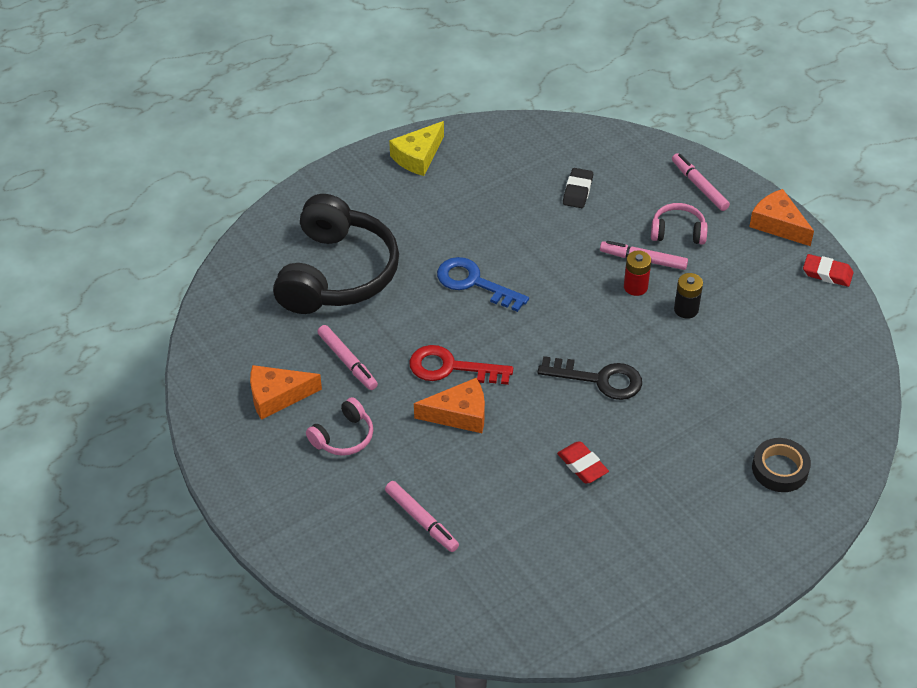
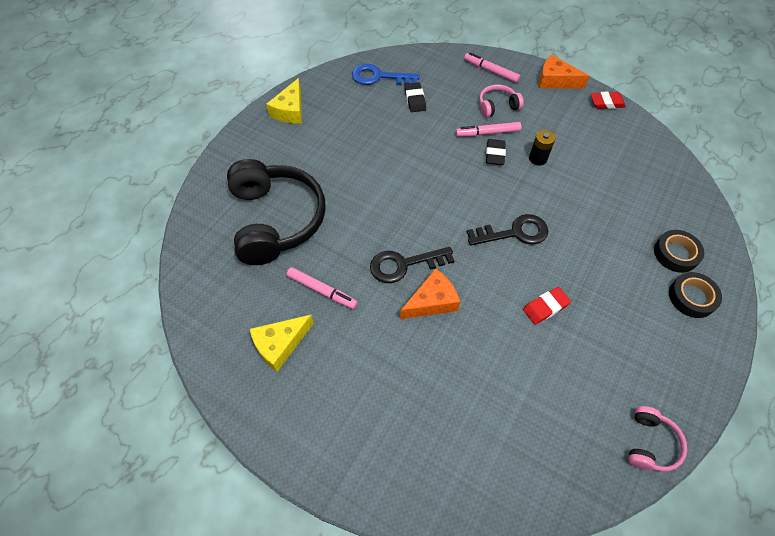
camera: 25 degrees left, 10 degrees up
(277, 396) = (280, 344): orange cheese -> yellow cheese
(343, 437) = (353, 359): pink headphones -> pink headphones (650, 443)
(421, 520) = (456, 410): pink marker -> none
(451, 368) = (404, 265): red key -> black key
(474, 283) = (382, 191): blue key -> blue key (379, 77)
(582, 465) = (545, 307): red eraser -> red eraser turned 60 degrees counterclockwise
(635, 287) = (495, 154): red battery -> black eraser
(762, 518) = (692, 297): none -> black tape

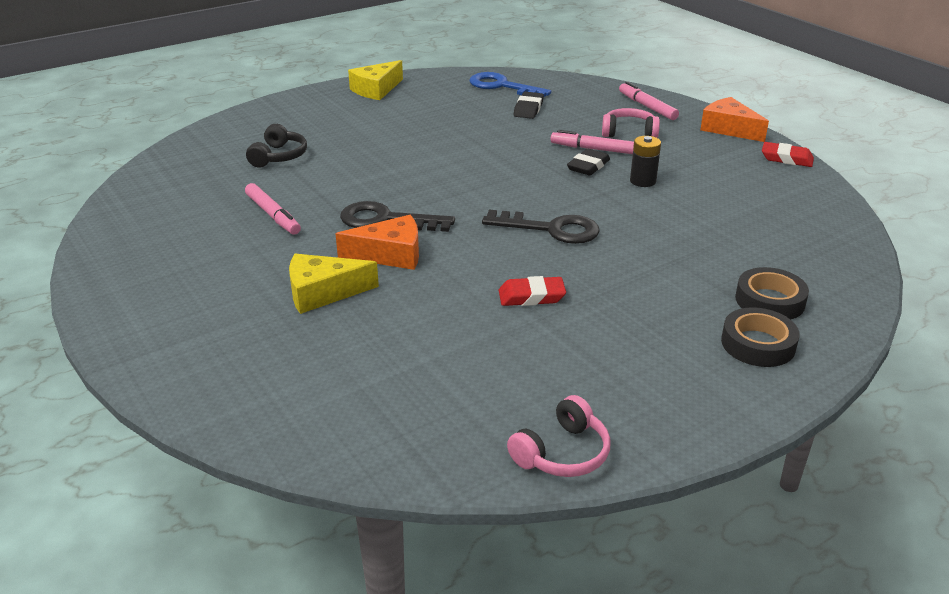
camera: 25 degrees right, 25 degrees down
(276, 220) = (279, 156): black headphones -> black headphones, size x0.45
(280, 344) = (186, 240): yellow cheese -> yellow cheese (323, 292)

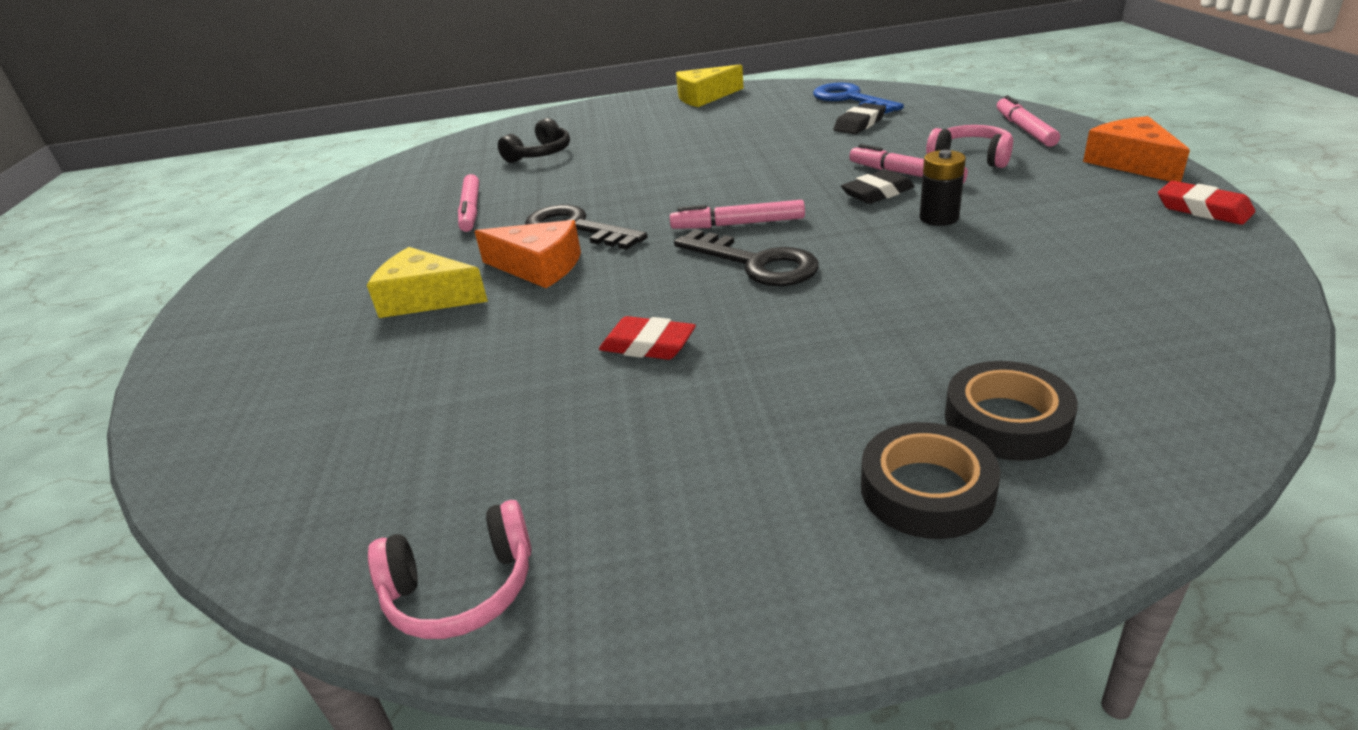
camera: 30 degrees right, 0 degrees up
(511, 201) = (738, 224): none -> pink marker

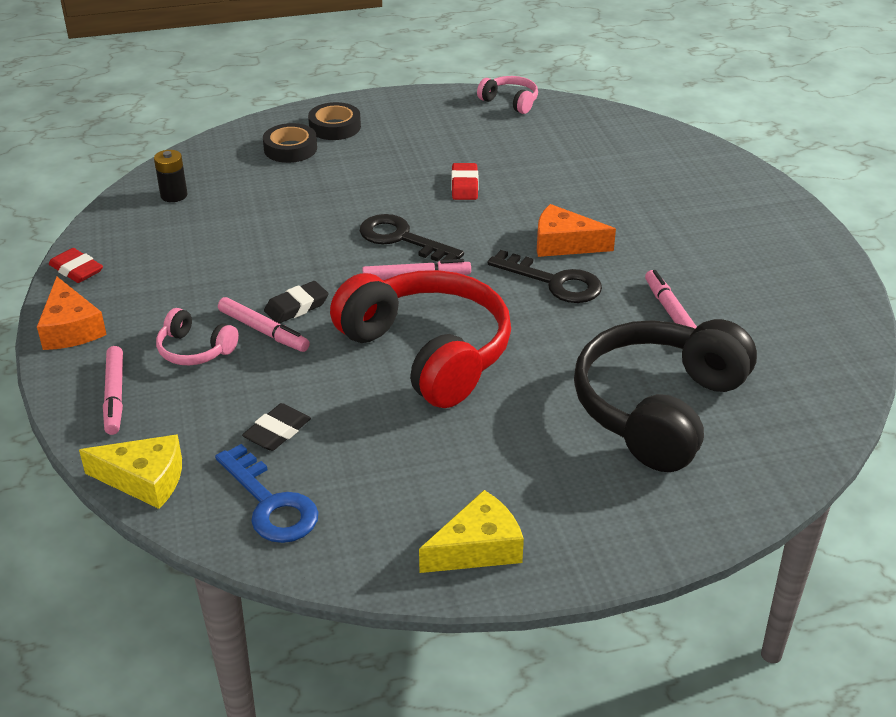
camera: 170 degrees right, 5 degrees up
(426, 298) = (633, 221): yellow cheese -> yellow cheese (144, 480)
(462, 589) = (510, 102): pink headphones -> pink headphones turned 60 degrees clockwise
(540, 154) = (658, 408): black headphones -> black headphones, size x2.24
(648, 345) = (464, 185): red eraser -> red eraser turned 75 degrees clockwise
(729, 170) = (428, 353): none -> red headphones
(939, 218) = (260, 274): black battery -> black battery (174, 195)

